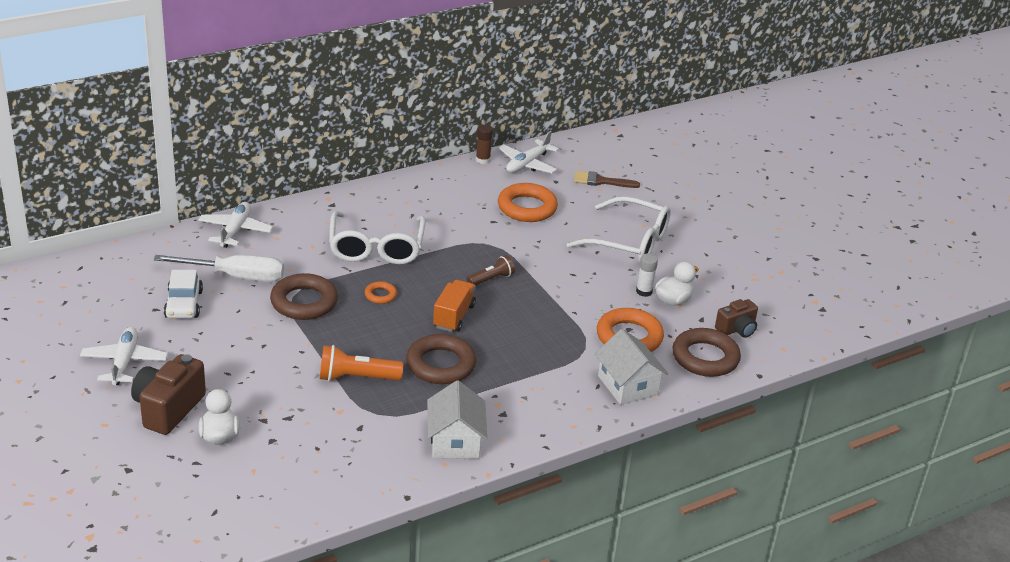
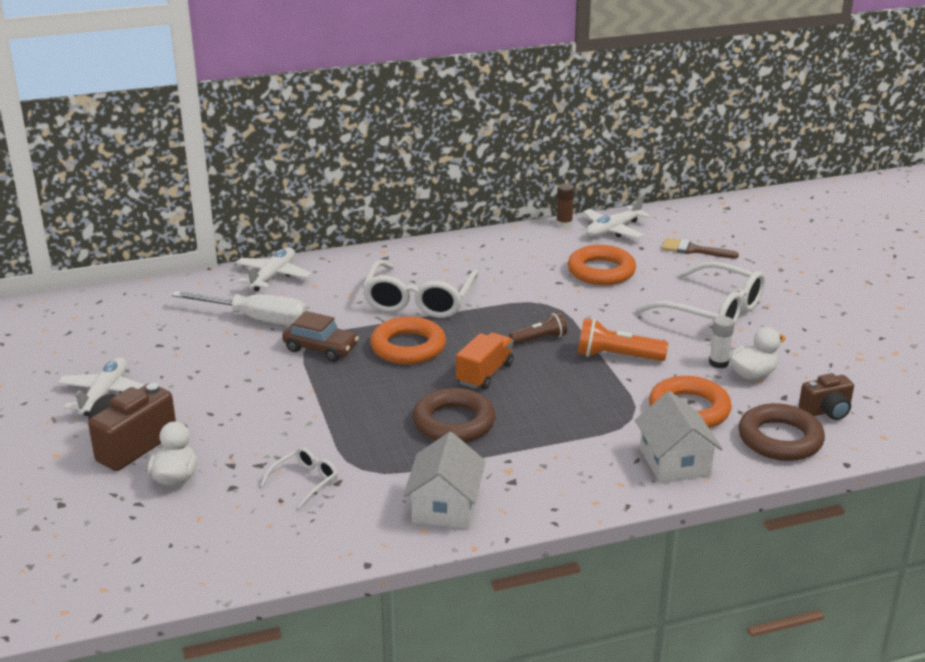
camera: 15 degrees right, 5 degrees down
(183, 304) = (191, 342): white car -> none
(304, 302) = (321, 348): brown ring -> brown car
(332, 429) = (305, 481): none -> white glasses
(356, 378) = (352, 429): orange flashlight -> orange flashlight (616, 356)
(380, 295) = (408, 347): orange ring -> orange ring, size x2.04

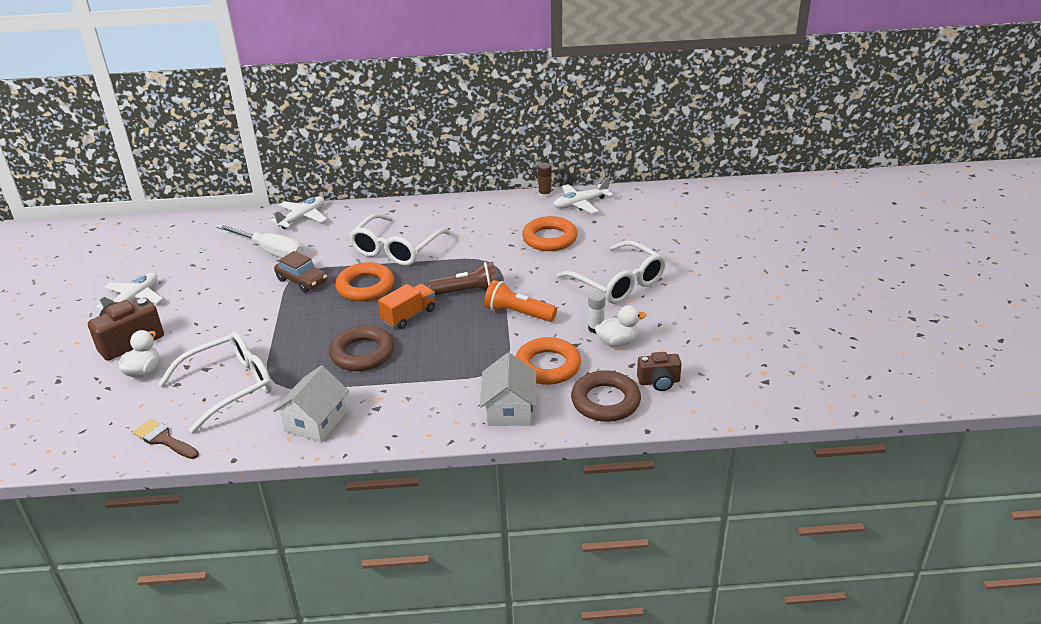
camera: 15 degrees right, 5 degrees up
(305, 481) = (229, 386): white glasses -> white glasses, size x2.10
(540, 339) = (467, 291): brown flashlight -> brown flashlight, size x1.52
(693, 250) = (635, 227): brown brush -> brown brush (164, 439)

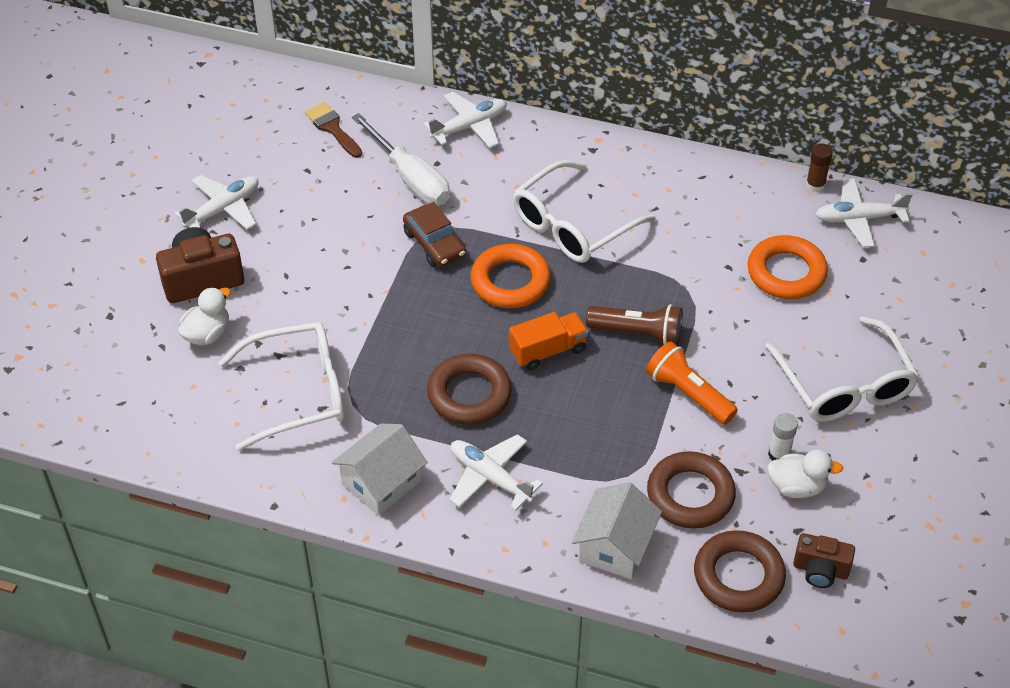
camera: 20 degrees right, 15 degrees up
(164, 439) = (206, 448): brown brush -> brown brush (332, 128)
(398, 396) = (490, 477): none -> white plane
(548, 366) = (690, 495): orange ring -> brown ring

